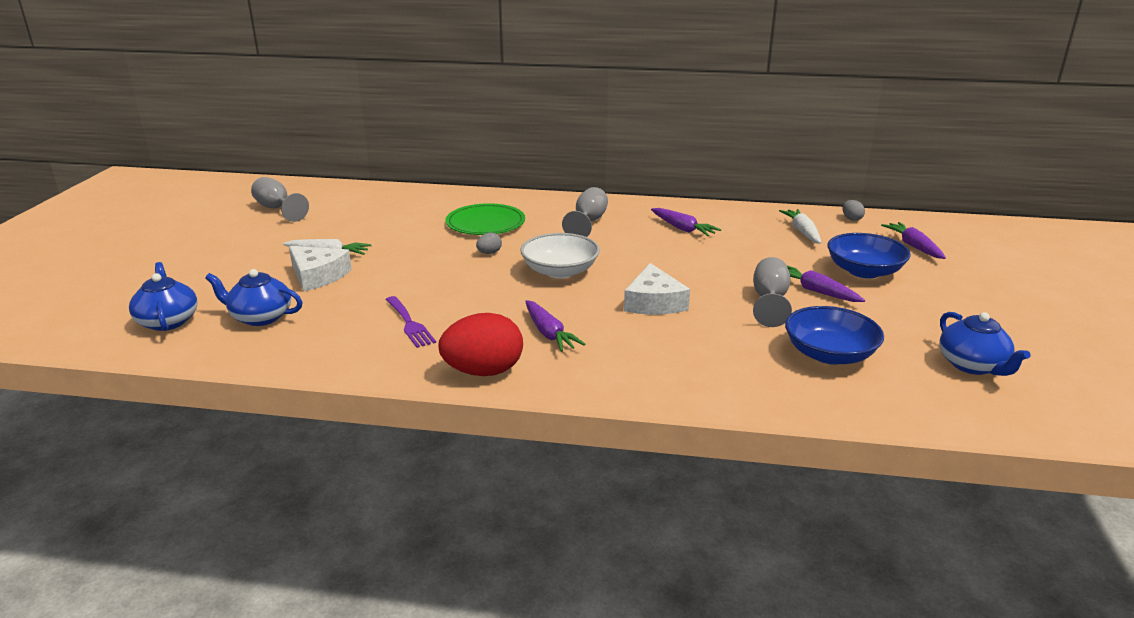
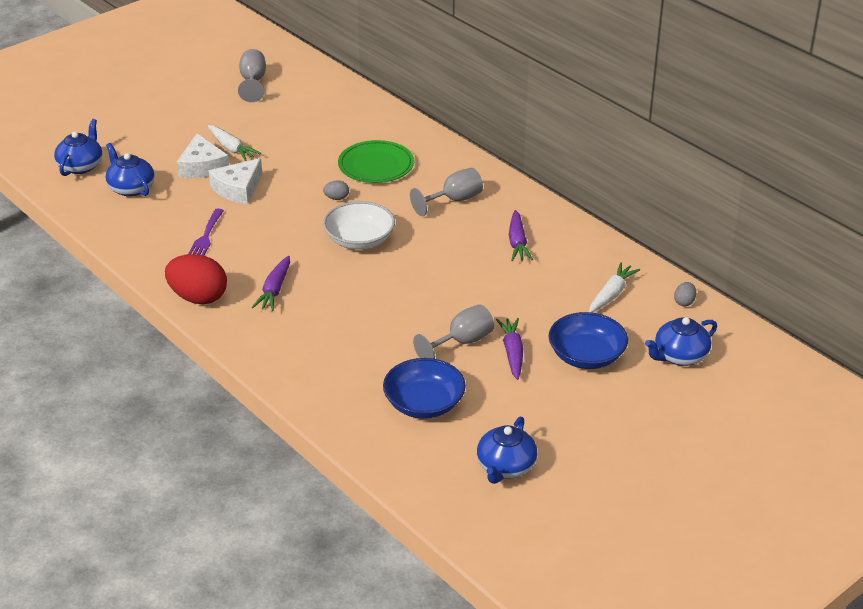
camera: 40 degrees right, 10 degrees up
(654, 302) = (379, 300): white cheese -> white cheese (238, 189)
(913, 246) = (679, 356): purple carrot -> blue teapot

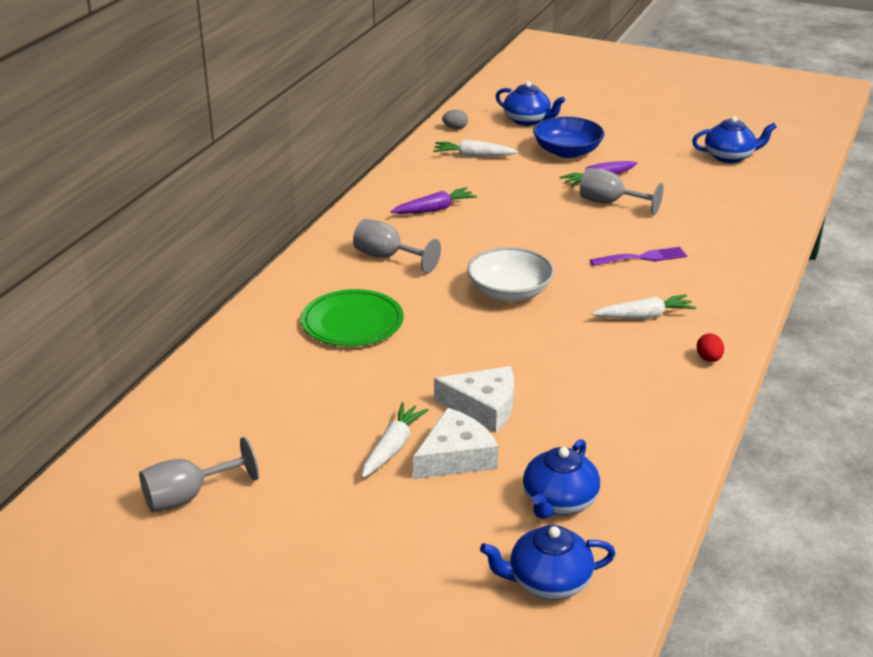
camera: 115 degrees left, 5 degrees down
(198, 297) = (709, 359): red egg -> red egg, size x0.44
(205, 238) = (604, 394): purple fork -> purple fork (642, 257)
(275, 290) = (644, 316): purple carrot -> white carrot
(336, 198) = (443, 329): grey egg -> none
(424, 404) = (705, 201): blue bowl -> none

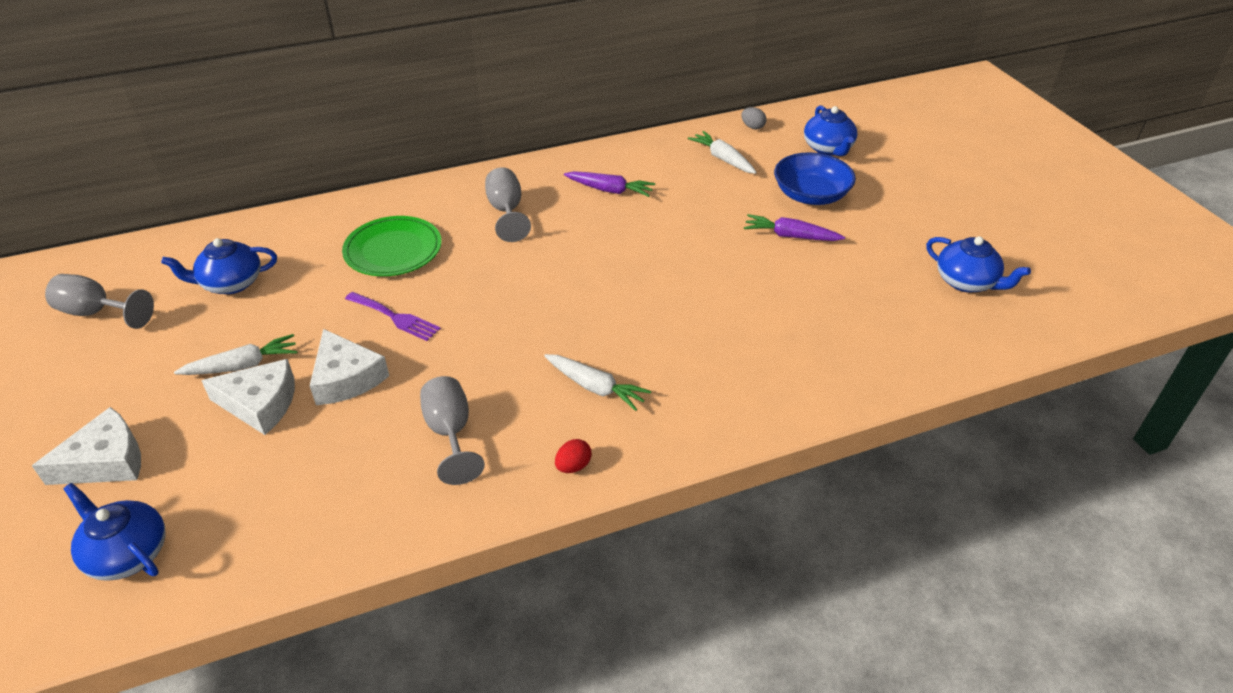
camera: 45 degrees right, 10 degrees up
(417, 557) = (106, 461): none -> white cheese
(509, 292) = (535, 295): white bowl -> none
(559, 501) = (248, 496): blue teapot -> blue teapot (231, 283)
(610, 203) = (761, 264): grey goblet -> grey goblet (450, 433)
(642, 257) = (694, 332): purple fork -> purple fork (395, 317)

